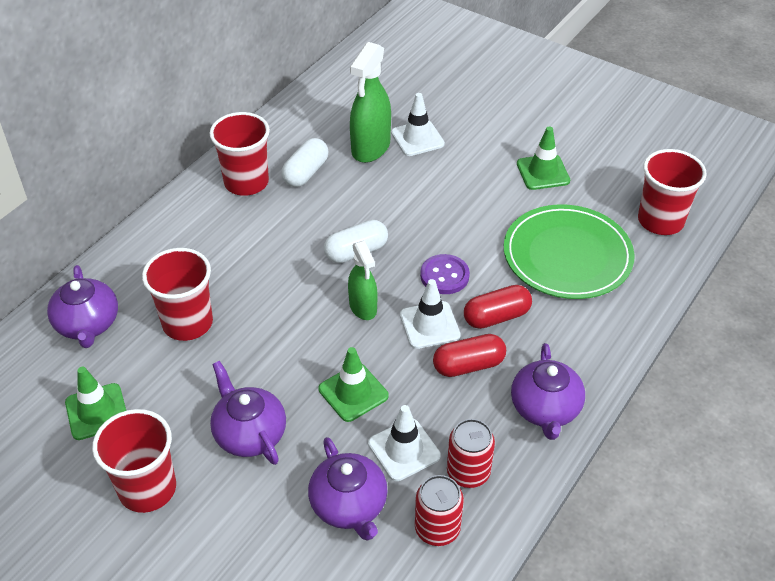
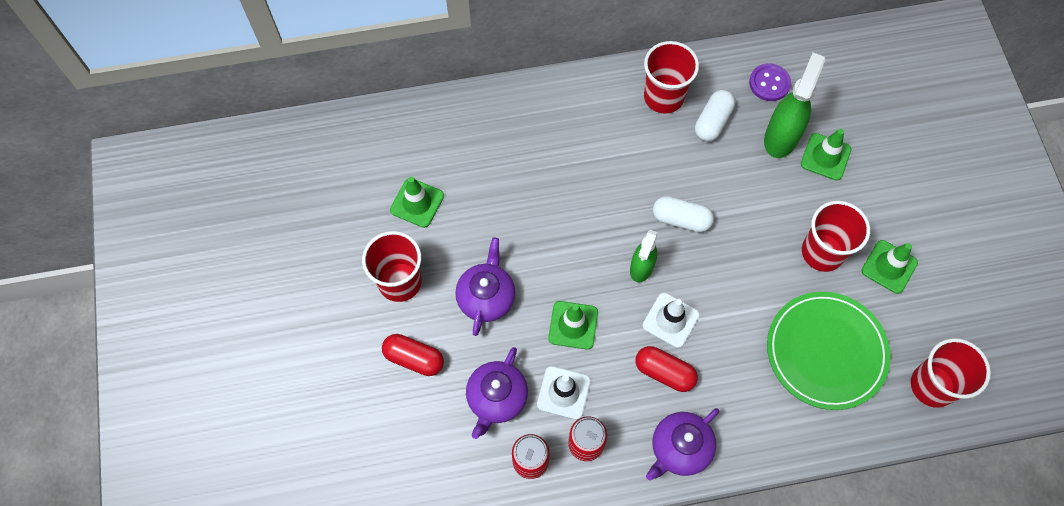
camera: 45 degrees right, 20 degrees up
(88, 324) = (464, 132): purple teapot -> none
(187, 323) = (523, 183): red cup -> red cup (822, 252)
(305, 173) = (712, 122): white capsule -> white capsule turned 45 degrees counterclockwise
(370, 148) = (781, 137): green spray bottle -> green spray bottle turned 135 degrees clockwise
(417, 138) = (825, 157): white traffic cone -> green traffic cone
(444, 276) = (721, 291): purple button -> purple button (769, 83)
(496, 317) = (722, 354): red capsule -> red capsule (414, 358)

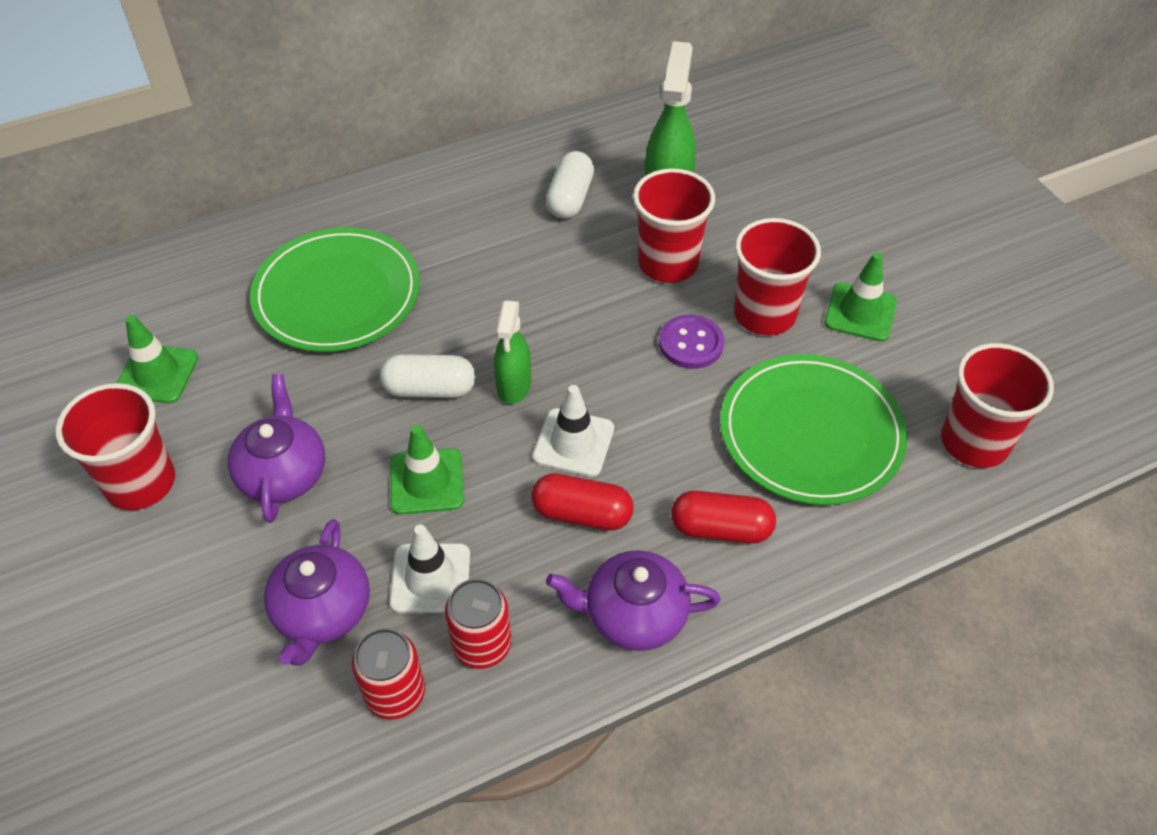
camera: 15 degrees left, 15 degrees down
(414, 358) = (176, 585): red capsule -> red capsule (720, 529)
(539, 167) = (337, 294): none -> green plate
(663, 97) = (496, 184): red cup -> red cup (668, 263)
(679, 449) = (633, 615): purple teapot -> purple teapot turned 60 degrees clockwise
(681, 219) = (556, 316): white capsule -> white capsule (429, 389)
(769, 83) = (633, 144): purple button -> purple button (691, 343)
(825, 157) = (732, 208): green traffic cone -> none

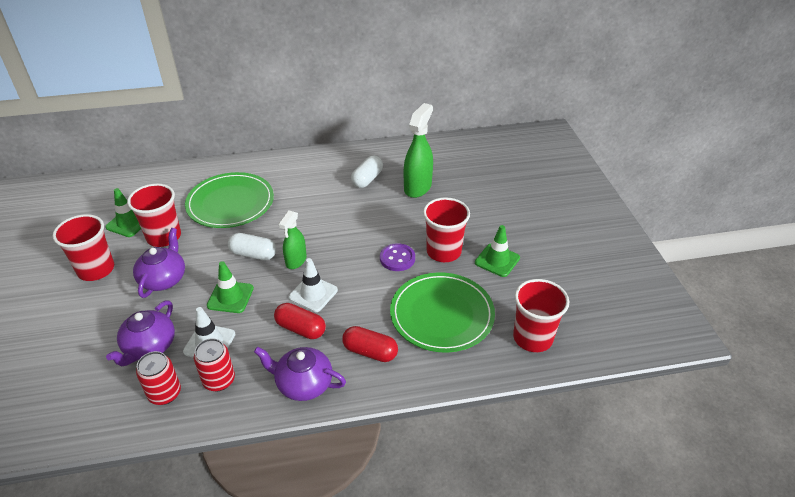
camera: 15 degrees right, 10 degrees down
(668, 263) = (403, 218): red cup -> red cup (164, 237)

